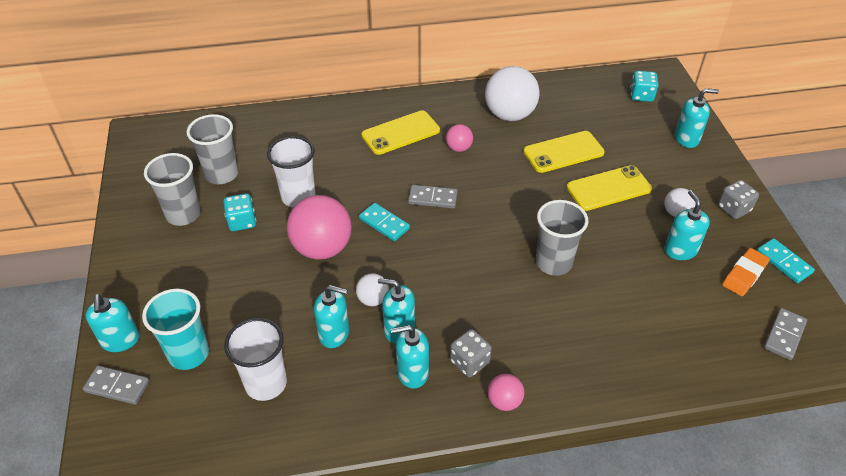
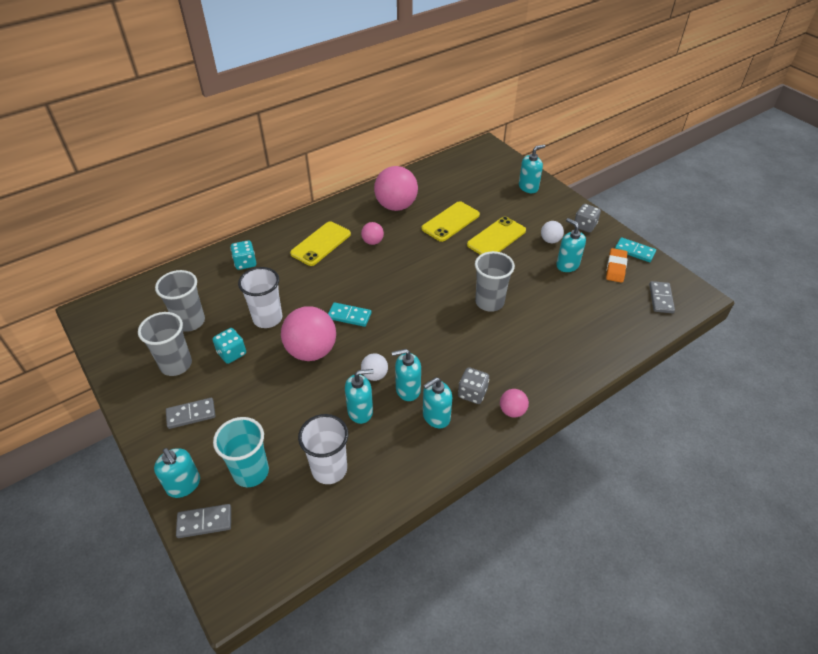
camera: 25 degrees left, 0 degrees up
(432, 198) = (375, 285): grey domino -> grey domino (191, 414)
(509, 115) = (396, 206): white ball -> pink ball
(641, 96) = (481, 166): turquoise dice -> turquoise dice (245, 263)

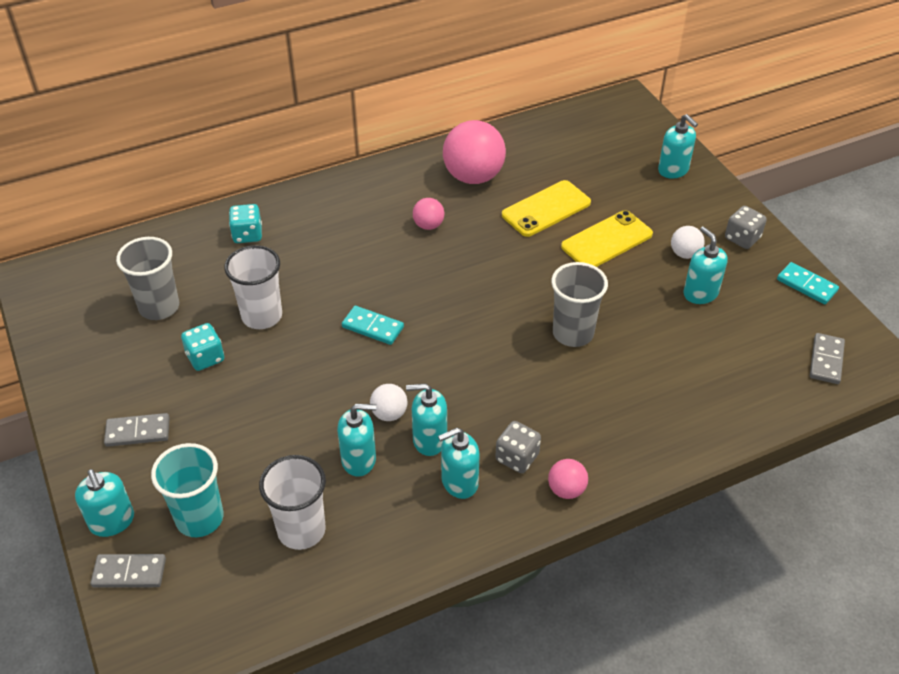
camera: 10 degrees right, 0 degrees up
(176, 364) = (130, 363): grey cup -> none
(311, 351) = (311, 369): pink ball -> none
(321, 244) = (355, 219): yellow phone -> none
(528, 187) = (673, 170): turquoise soap dispenser -> turquoise soap dispenser turned 75 degrees clockwise
(615, 267) = (771, 306): orange eraser -> none

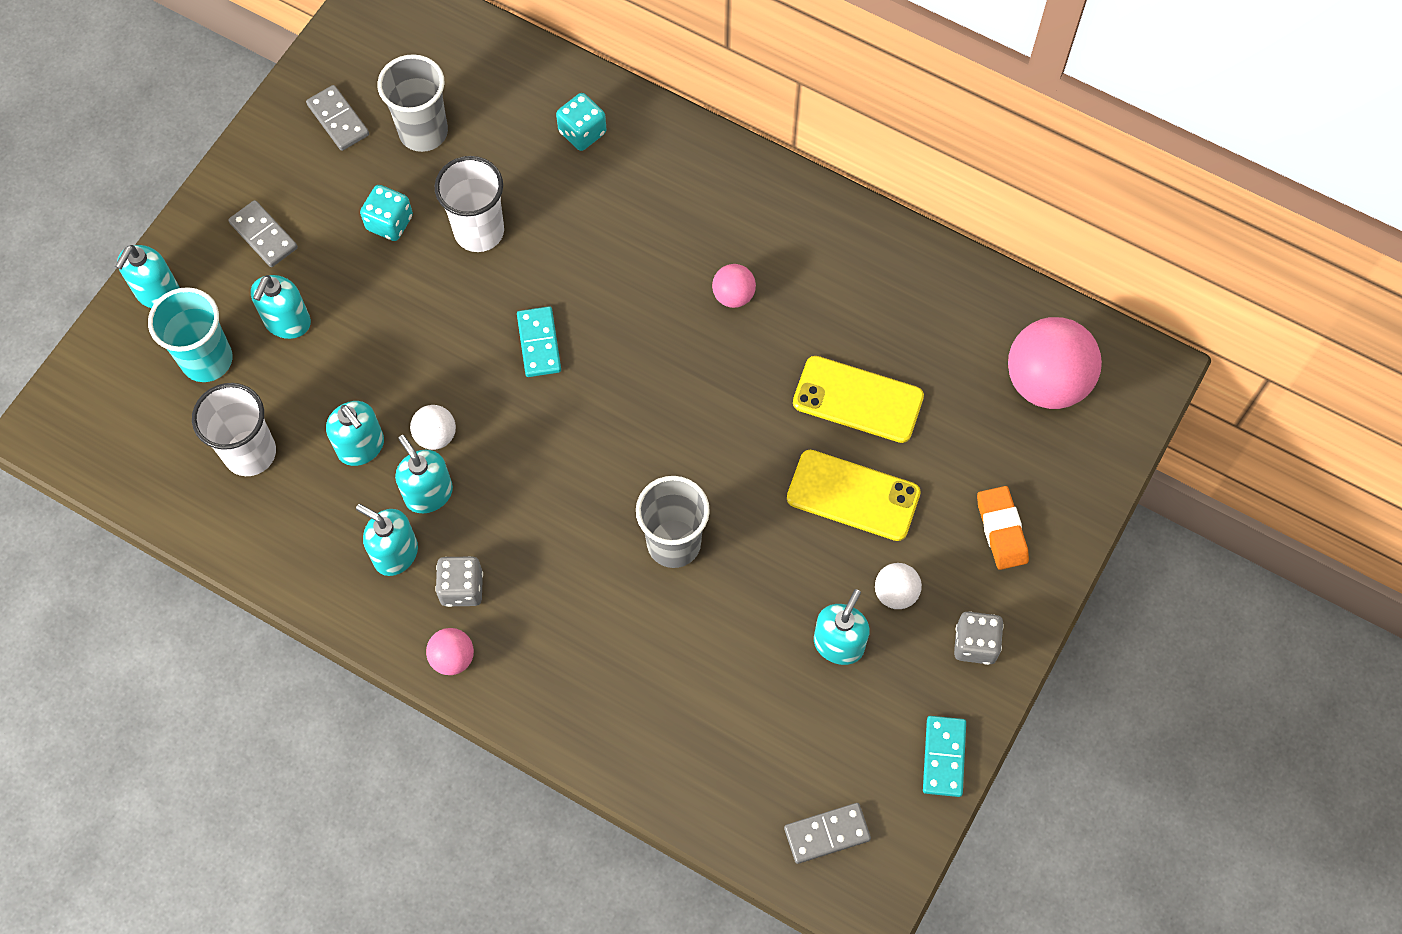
camera: 55 degrees right, 20 degrees up
(129, 572) = (118, 347): grey domino -> grey domino (338, 120)
(473, 176) = (853, 289): pink ball -> pink ball (1046, 382)
(673, 170) = (1046, 501): turquoise soap dispenser -> turquoise soap dispenser (287, 322)
(677, 194) = (1001, 530): none -> orange eraser

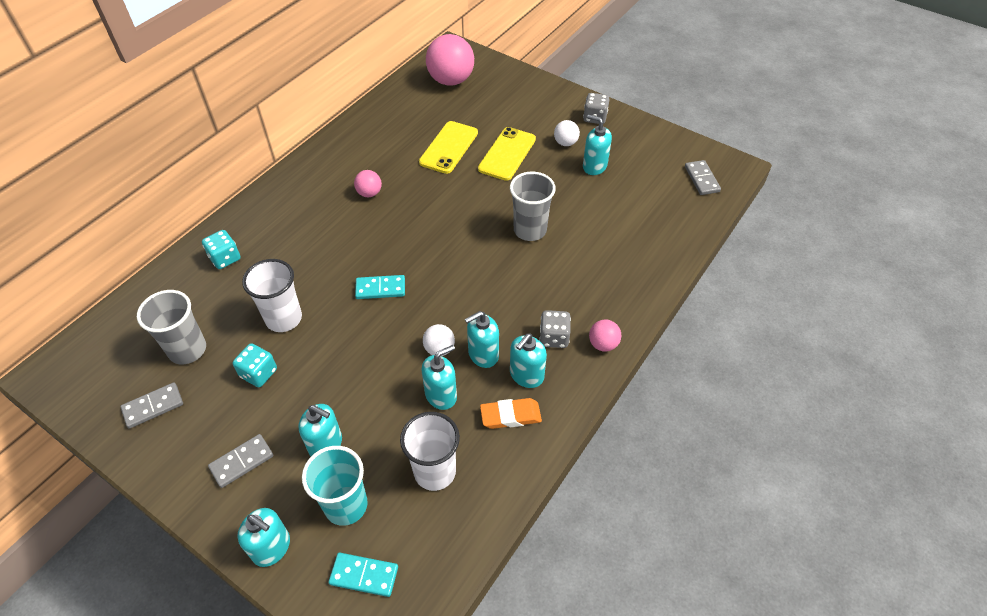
camera: 85 degrees left, 15 degrees down
(943, 757) = (656, 134): turquoise domino -> turquoise domino (364, 575)
(1001, 530) = (532, 103): orange eraser -> orange eraser (510, 416)

